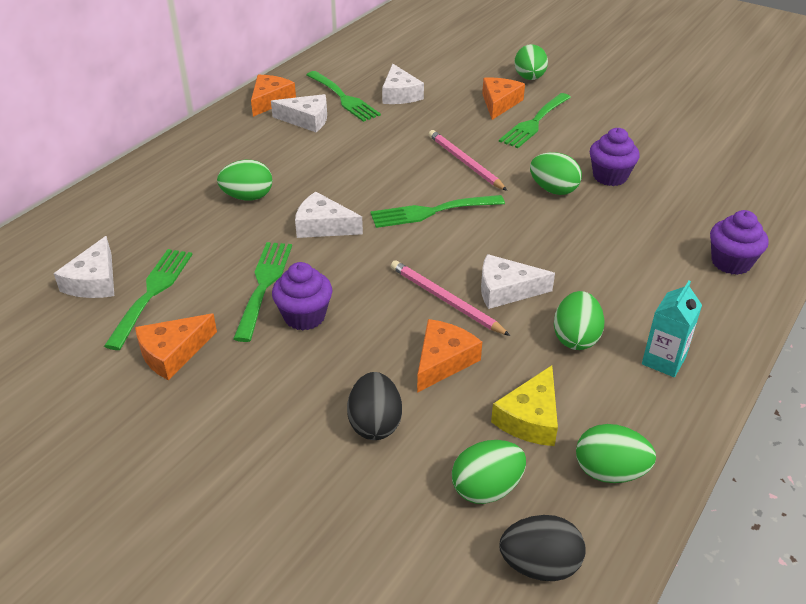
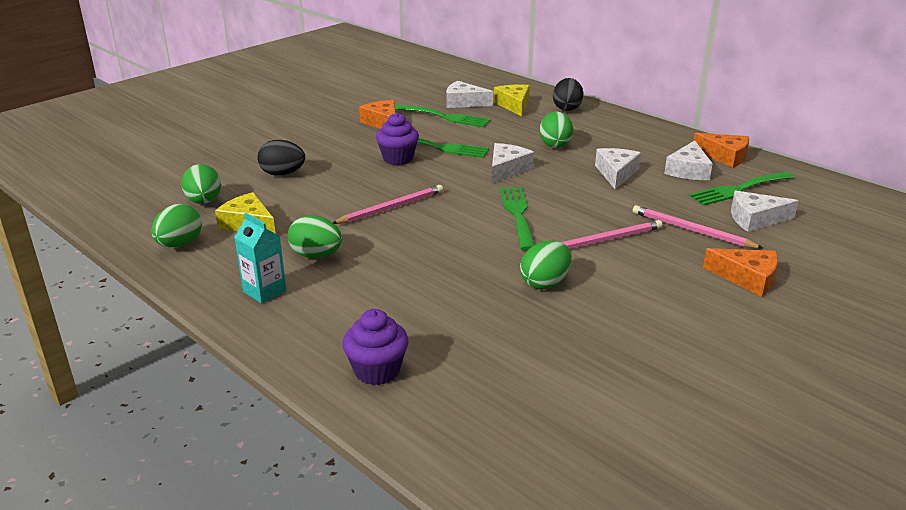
camera: 100 degrees right, 10 degrees down
(111, 235) = (514, 105): none -> yellow cheese
(431, 122) = (692, 231): none -> pink pencil
(443, 361) = (324, 200): orange cheese -> none
(506, 290) = (391, 234): white cheese -> white cheese (616, 173)
(529, 78) = (830, 312): green egg -> none
(534, 122) = (699, 295): green fork -> none
(539, 565) = (138, 210): black egg -> black egg (567, 108)
(610, 176) = (568, 326): purple cupcake -> none

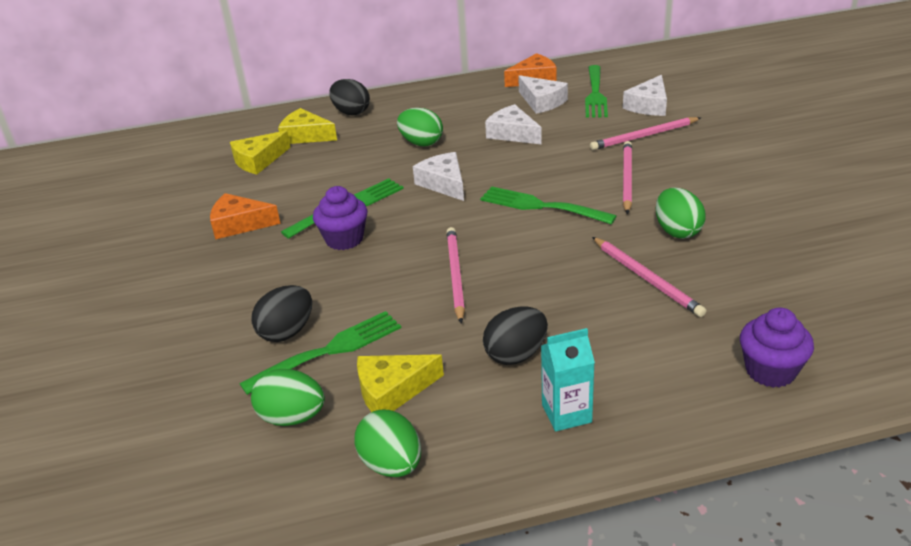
camera: 55 degrees left, 5 degrees up
(316, 255) = (516, 355): green egg -> black egg
(445, 117) = (279, 182): green fork -> green fork (329, 350)
(458, 284) = (646, 278): none -> pink pencil
(464, 102) = (259, 160): white cheese -> yellow cheese
(747, 278) = (734, 141): orange cheese -> none

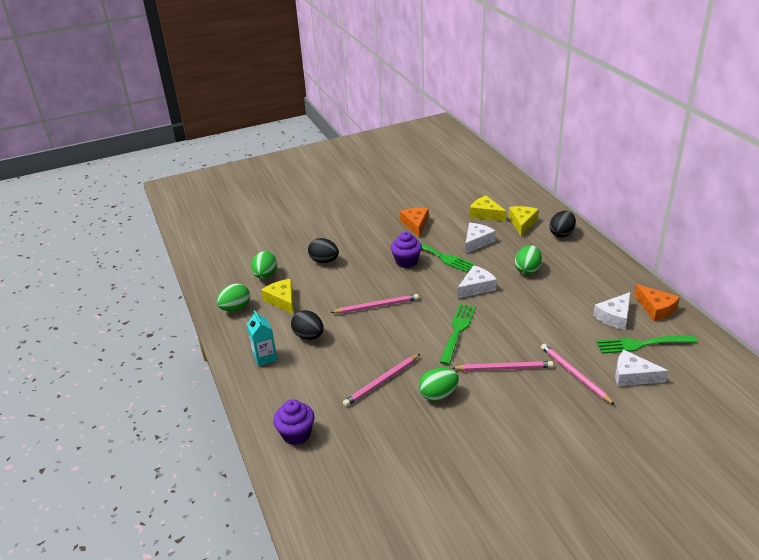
camera: 80 degrees right, 0 degrees up
(329, 350) = (311, 276): green fork -> none
(512, 134) = (555, 308): white cheese -> white cheese (477, 242)

